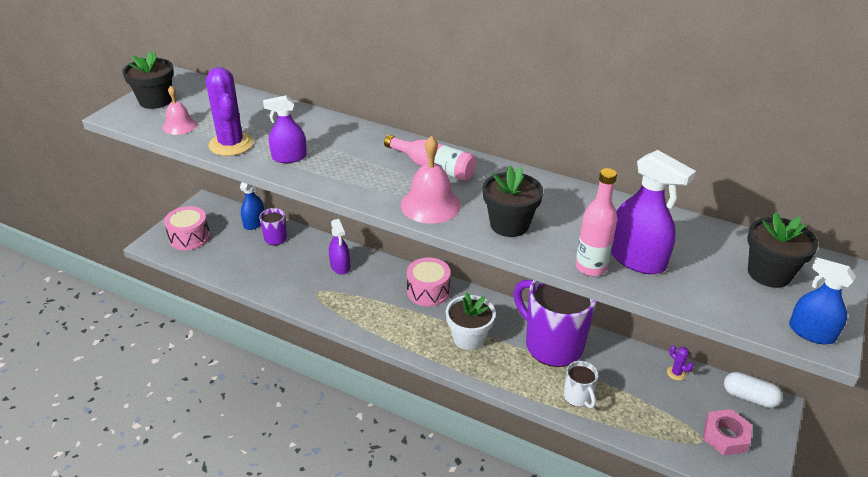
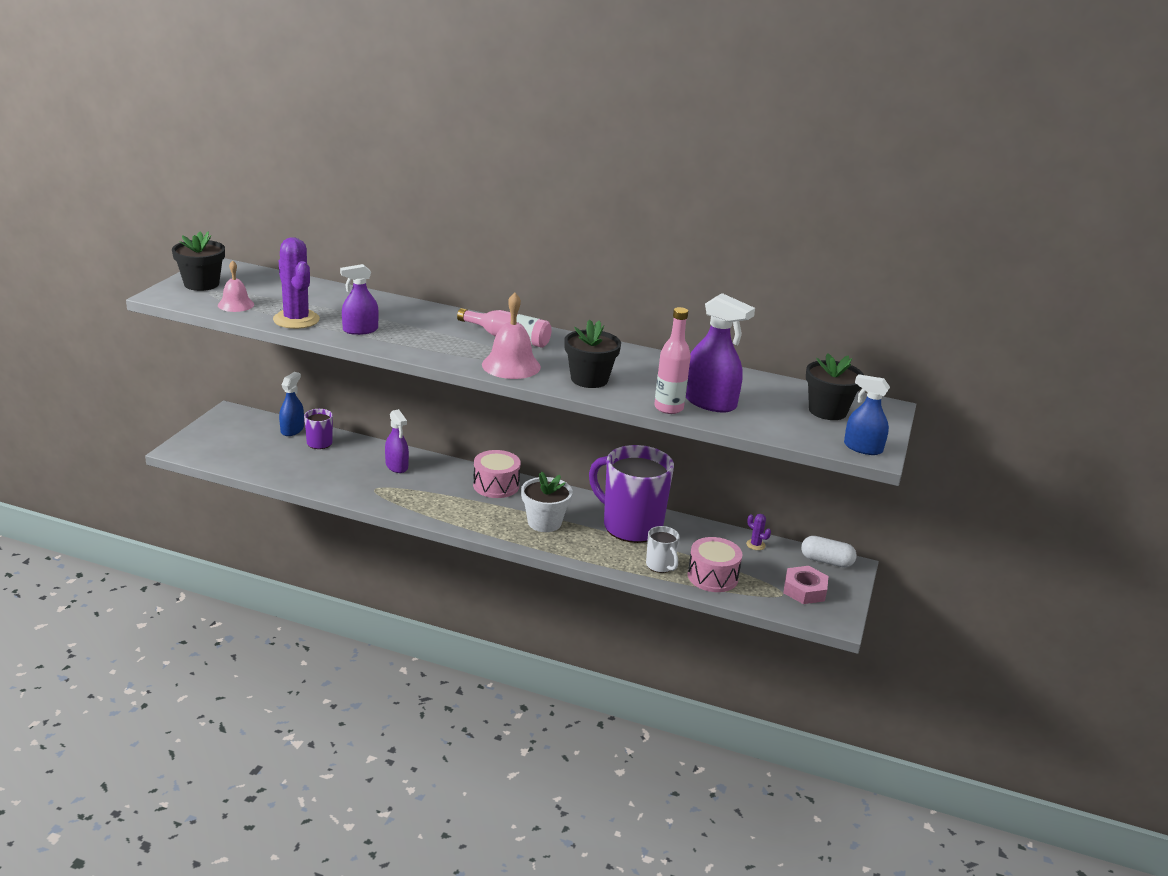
camera: 10 degrees left, 10 degrees down
(189, 237) = (220, 443): pink drum -> pink drum (712, 577)

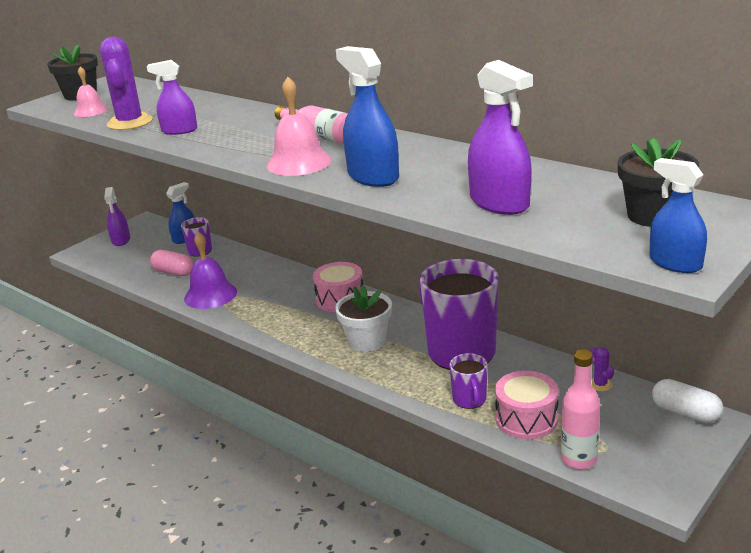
camera: 25 degrees right, 0 degrees up
(306, 467) = (173, 272): none -> pink capsule
(363, 488) = (210, 295): none -> purple bell
(396, 466) = (255, 275): purple spray bottle -> purple spray bottle (121, 240)
(589, 379) = (373, 177): black flower pot -> blue spray bottle
(660, 566) = (469, 400): white mug -> purple mug
(668, 408) = (442, 208): pink bottle -> pink bottle (578, 459)
(804, 590) = (638, 448): pink nut -> none

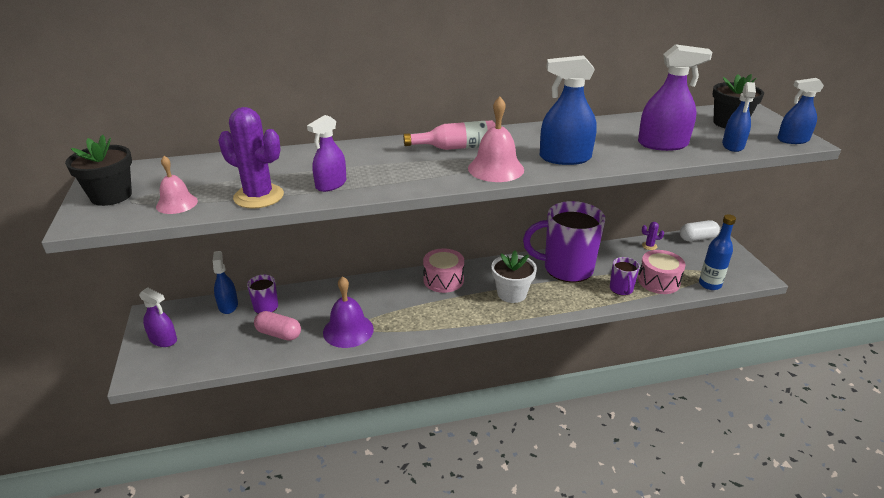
camera: 55 degrees left, 5 degrees up
(173, 272) = (279, 334): pink capsule -> pink capsule turned 45 degrees clockwise
(469, 400) = (621, 289): purple mug -> purple mug turned 60 degrees clockwise
(573, 235) = (733, 145): none -> blue spray bottle
(578, 459) = (709, 284): pink bottle -> blue bottle

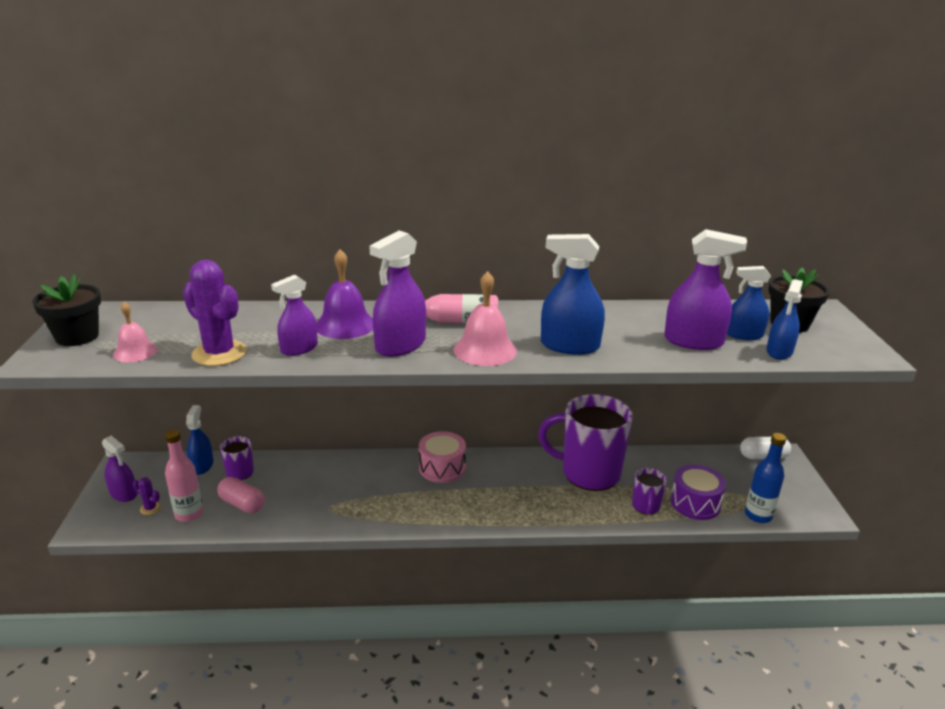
camera: 10 degrees right, 5 degrees down
(232, 349) = (189, 514): none -> pink bottle
(348, 330) = (317, 511): purple bell -> purple bell (345, 324)
(421, 172) = (400, 345): none -> purple spray bottle
(511, 293) = (514, 494): white flower pot -> none
(649, 246) = (699, 459): purple cactus -> purple cactus (150, 508)
(658, 281) = (695, 503): pink drum -> purple drum
(793, 140) = (859, 352): blue spray bottle -> blue spray bottle (744, 335)

